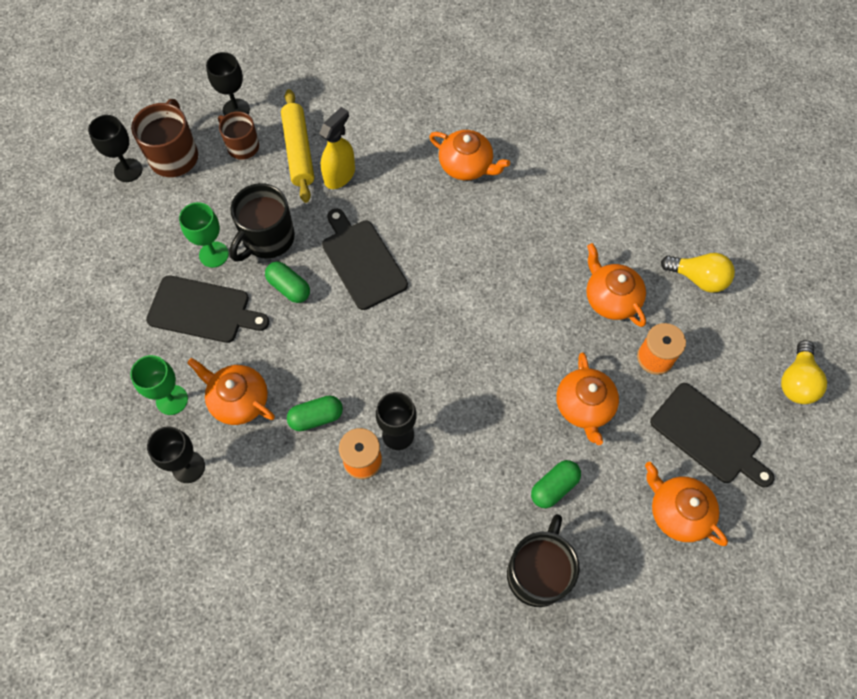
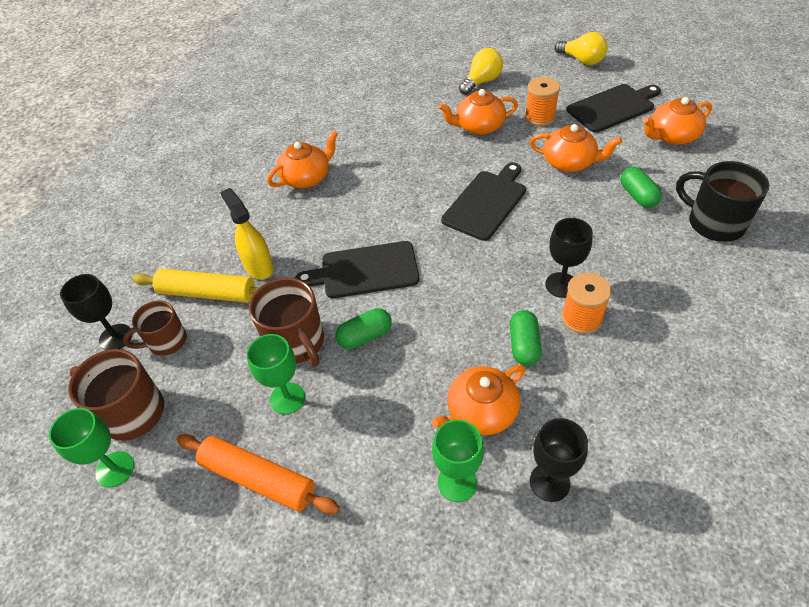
camera: 65 degrees left, 15 degrees down
(128, 170) = (115, 469): black goblet -> green goblet
(143, 263) = (258, 478): none -> orange rolling pin
(203, 310) = (354, 424): black cutting board -> black cutting board (486, 202)
(267, 239) = (296, 343): black mug -> brown mug

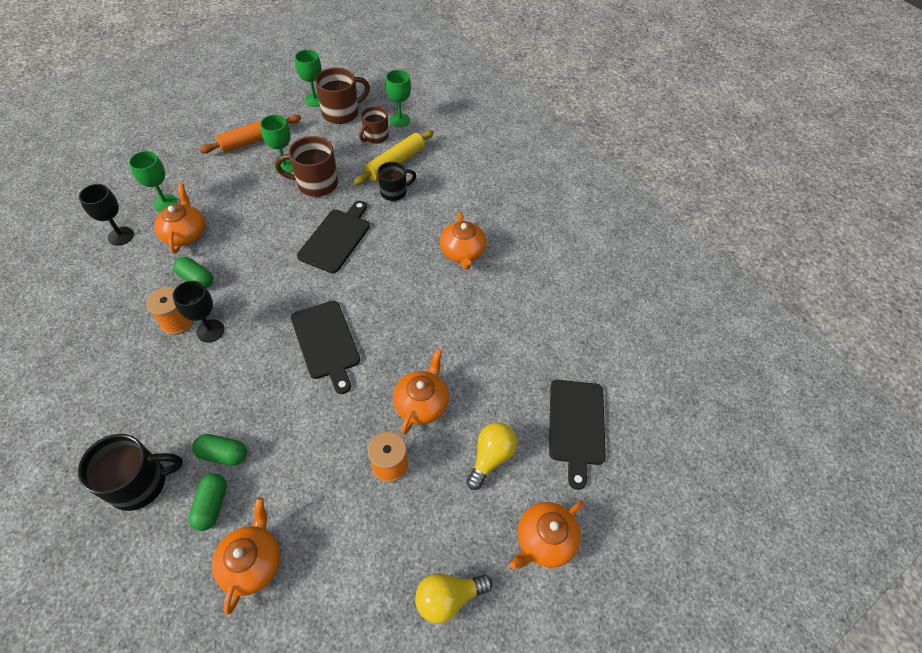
camera: 115 degrees right, 5 degrees up
(116, 337) = (400, 120): black goblet -> green goblet
(166, 341) = (375, 137): brown mug -> brown mug turned 150 degrees counterclockwise
(259, 266) = (394, 192): yellow spray bottle -> black mug
(365, 336) = (287, 213): green capsule -> green capsule (212, 505)
(481, 82) = (490, 457): yellow light bulb -> yellow light bulb turned 135 degrees counterclockwise
(569, 162) = (309, 437): orange teapot -> orange teapot (544, 540)
(613, 107) = (342, 548): black cutting board -> black cutting board (576, 425)

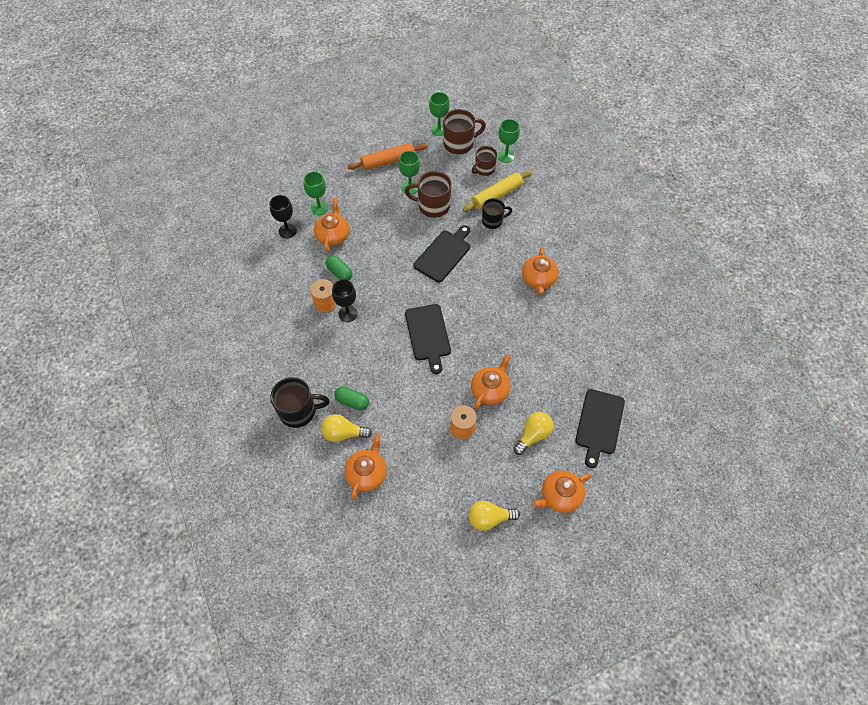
camera: 15 degrees right, 5 degrees up
(212, 505) = (343, 433): green capsule -> yellow light bulb

